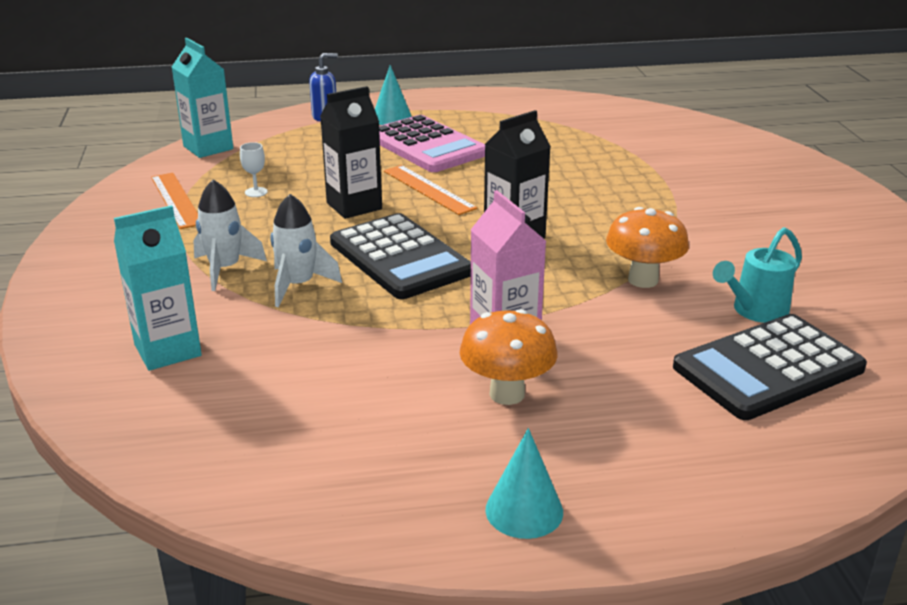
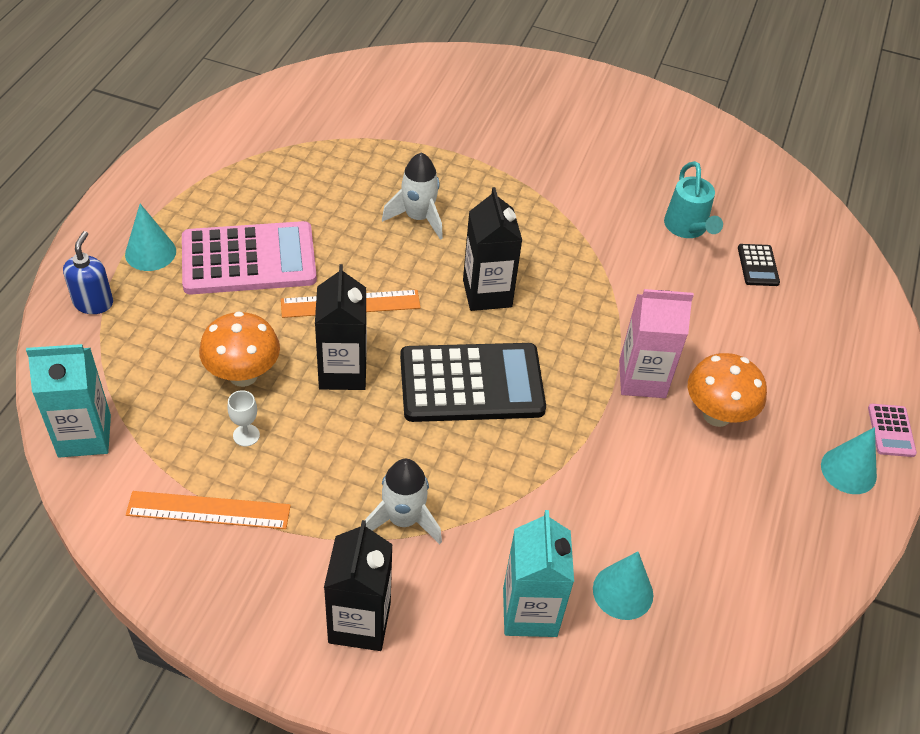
camera: 65 degrees left, 20 degrees up
(110, 280) = (359, 623): none -> black carton
(224, 393) = (623, 591): none -> turquoise cone
(298, 285) = (473, 475): white rocket -> white rocket (418, 218)
(629, 534) = (891, 431): none -> pink calculator
(643, 280) = (608, 258): orange mushroom -> orange mushroom (243, 375)
(768, 368) = (758, 265): black calculator -> black calculator, size x0.43

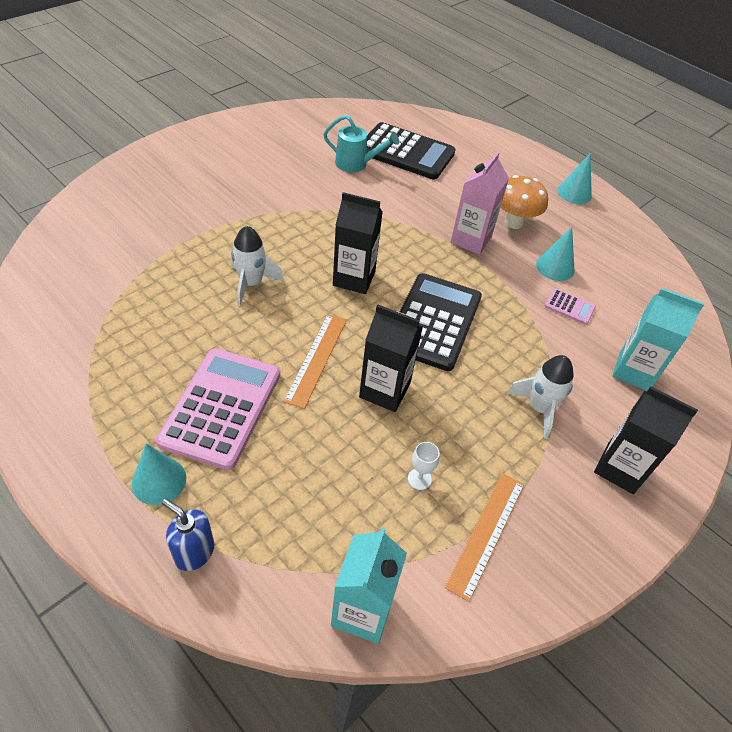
camera: 65 degrees left, 0 degrees up
(243, 375) = (353, 458): orange mushroom -> none
(623, 591) = (630, 321): turquoise cone -> turquoise cone (555, 267)
(758, 265) = (406, 152): black calculator -> black calculator, size x2.34
(891, 431) = (553, 165): pink calculator -> pink calculator (569, 307)

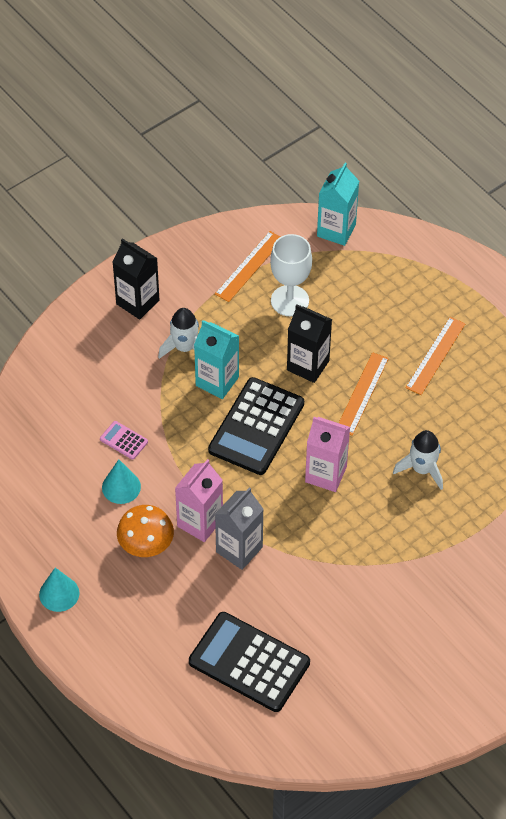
camera: 170 degrees left, 5 degrees up
(159, 480) = (472, 306): turquoise cone -> none
(194, 552) = (441, 264): blue soap dispenser -> none
(221, 407) = (435, 355): pink calculator -> orange ruler
(354, 278) = (326, 474): black carton -> pink carton
(356, 164) = (313, 639): turquoise watering can -> none
(419, 479) = (290, 301): white goblet -> white goblet, size x2.24
(429, 220) = (239, 549): none -> grey carton
(634, 371) = (90, 376): turquoise carton -> turquoise carton (217, 381)

